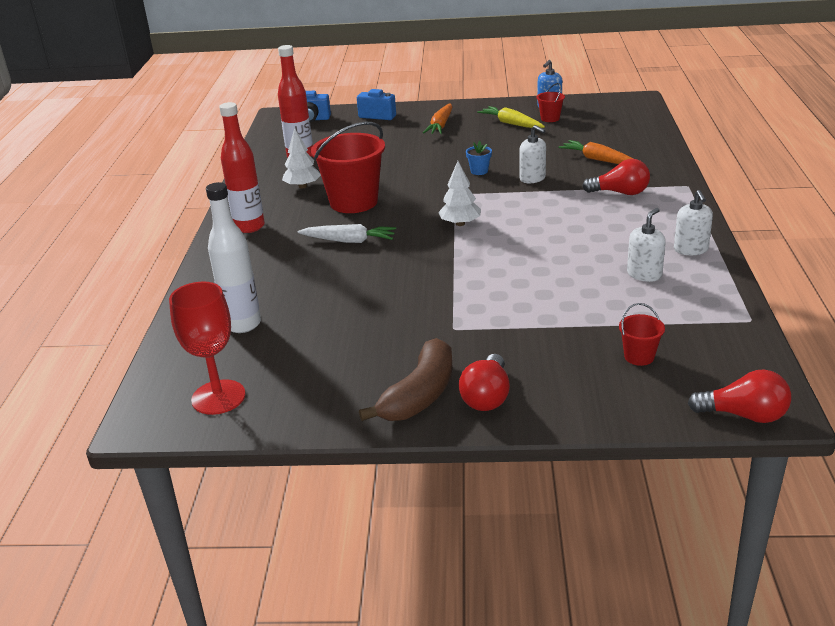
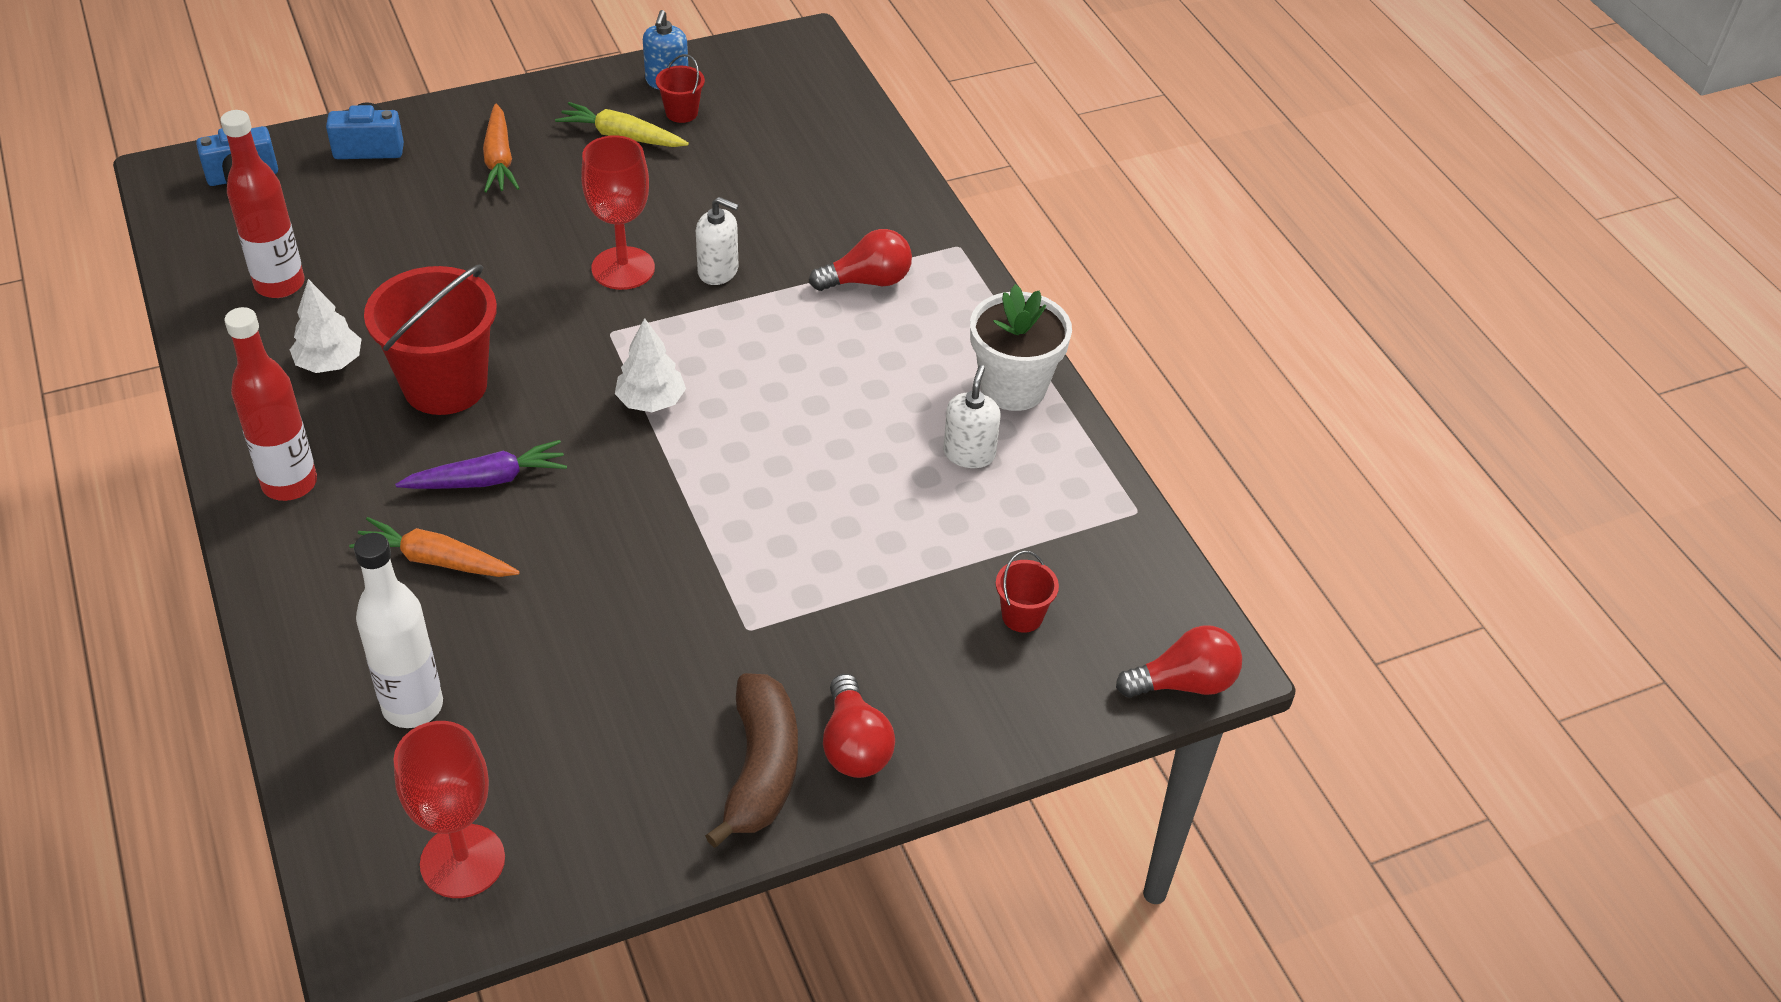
camera: 30 degrees left, 15 degrees up
(349, 241) = (487, 480): white carrot -> purple carrot
(479, 171) = (623, 268): blue flower pot -> red goblet
(598, 160) = (803, 207): orange carrot -> orange carrot (436, 560)
(691, 249) = (1013, 387): white soap dispenser -> white flower pot

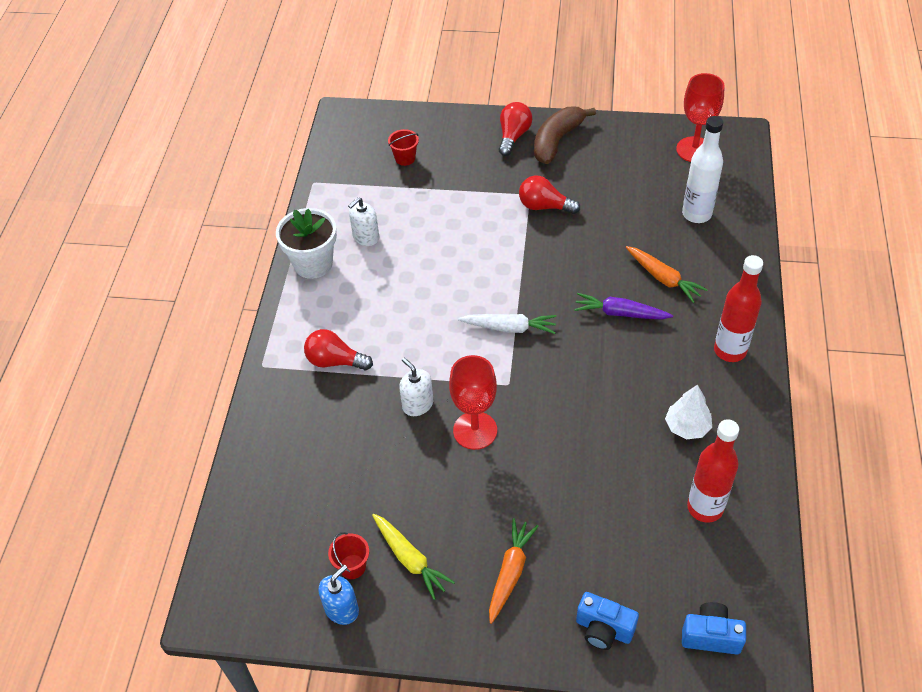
camera: 145 degrees left, 5 degrees up
(445, 385) = (622, 383): red bucket -> none
(651, 401) = (509, 328): white tree -> white carrot
(1183, 683) = (362, 112): red light bulb -> red light bulb (544, 206)

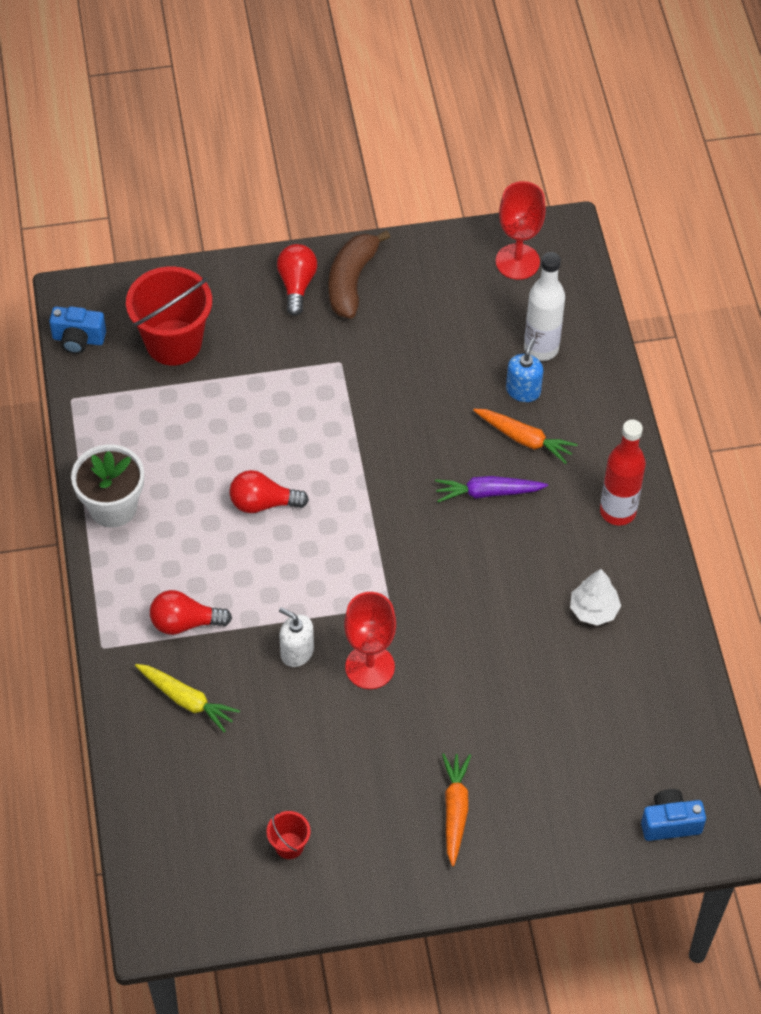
camera: 20 degrees left, 5 degrees up
(342, 609) = (294, 892): blue soap dispenser -> blue soap dispenser (523, 390)
(366, 237) = (164, 459): white soap dispenser -> none
(405, 158) = (173, 342): red bucket -> red bucket, size x2.21
(410, 559) = (347, 822): yellow carrot -> yellow carrot (186, 700)
(509, 328) = (369, 538): white carrot -> none
(544, 206) = (363, 374): red light bulb -> red light bulb (263, 503)
(604, 629) = (565, 843): blue camera -> blue camera (78, 339)
(705, 508) = (633, 694): red bottle -> none

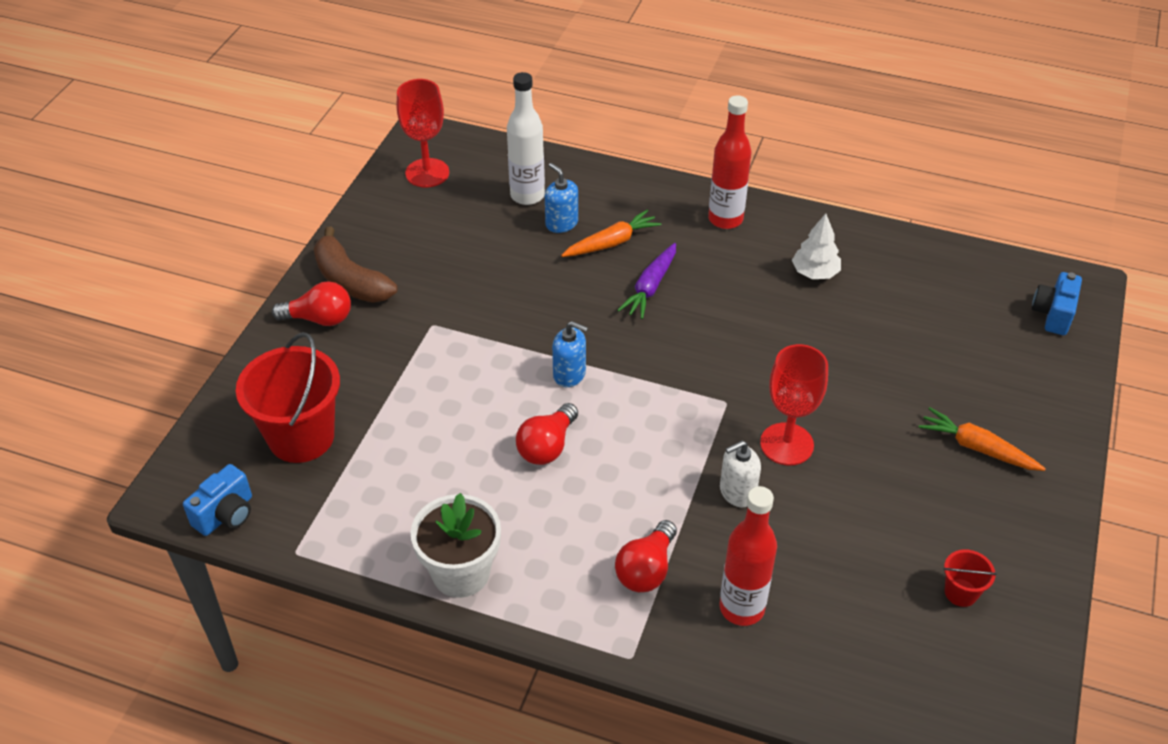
camera: 60 degrees left, 10 degrees down
(186, 700) = (741, 608): yellow carrot -> red bottle
(296, 285) = (319, 319): red light bulb -> red light bulb turned 150 degrees clockwise
(348, 482) = (569, 374): none -> blue soap dispenser

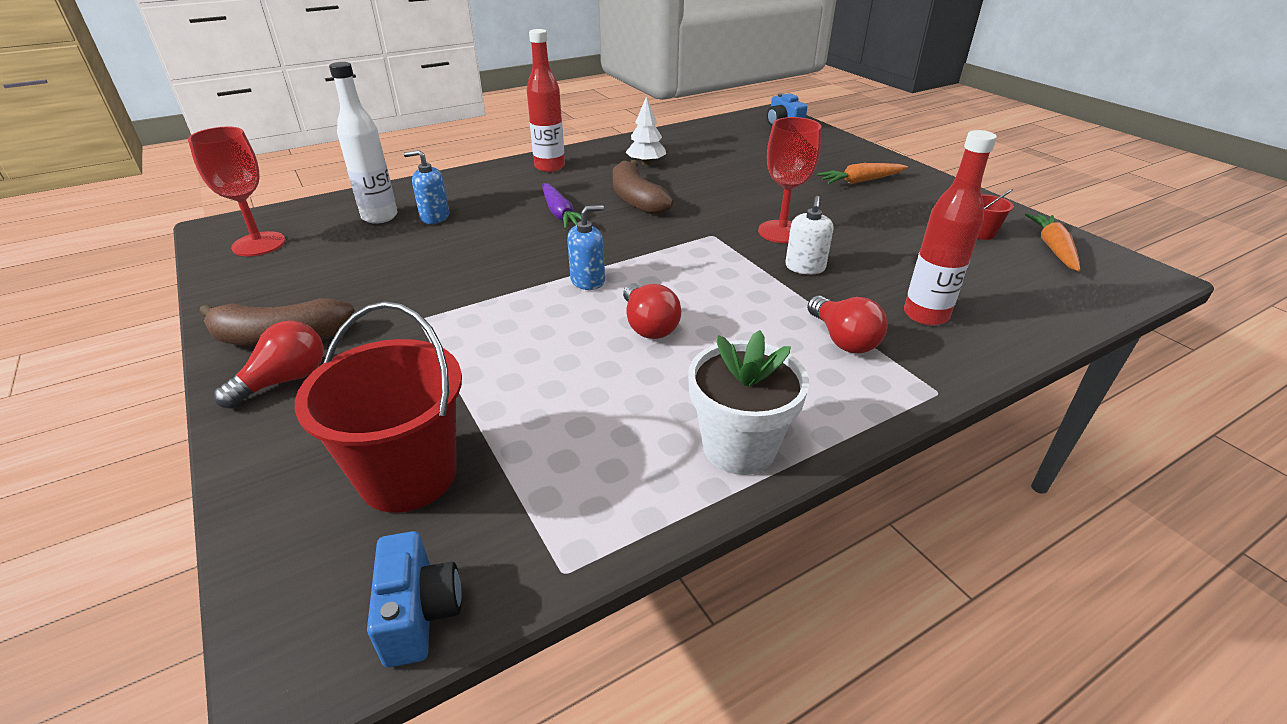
camera: 50 degrees left, 10 degrees down
(611, 243) = (492, 208): orange carrot -> orange carrot (1053, 248)
(733, 314) = (636, 199): none -> brown banana

